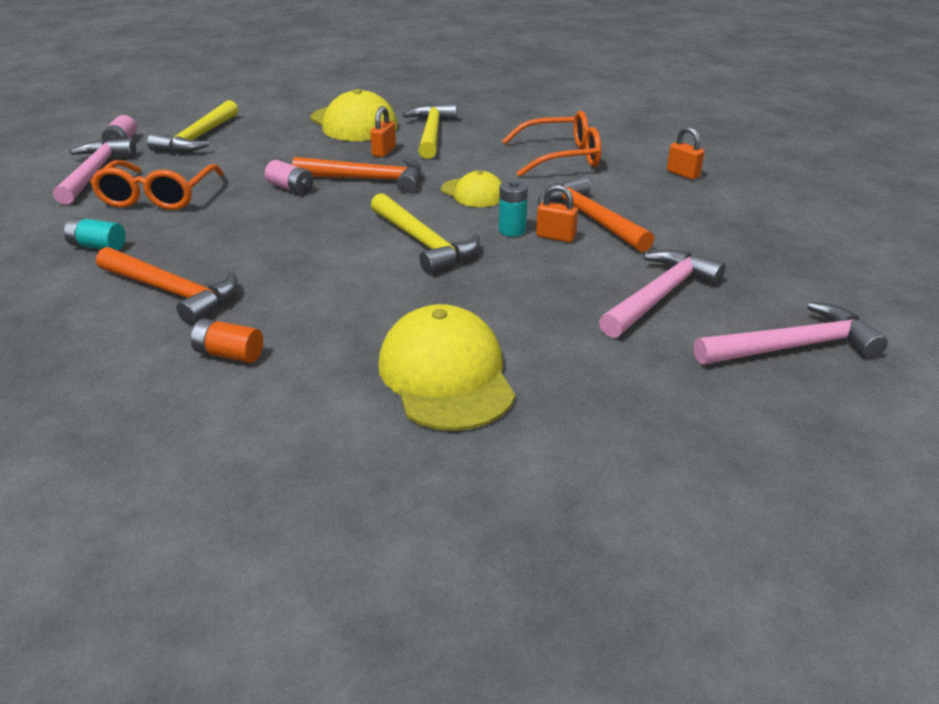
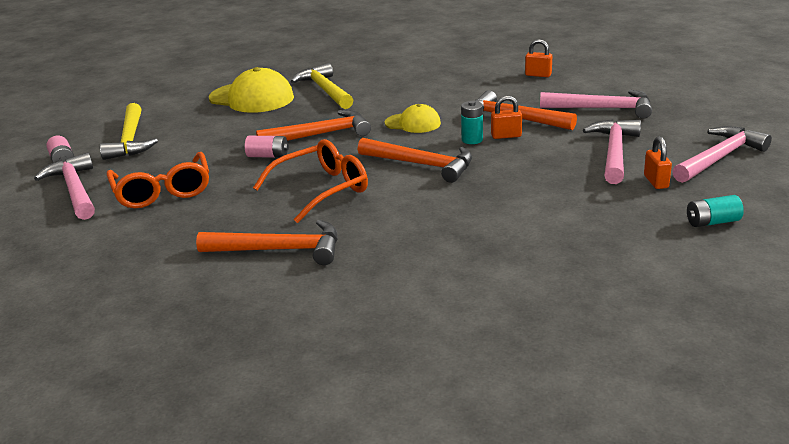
camera: 25 degrees left, 5 degrees down
(98, 246) = (167, 239): turquoise battery -> turquoise battery (712, 222)
(229, 354) = (383, 273): orange battery -> none
(384, 152) = (306, 112): orange padlock -> orange padlock (656, 182)
(423, 243) = (422, 164): yellow hammer -> orange hammer
(446, 376) = (545, 237): yellow cap -> none
(561, 157) = (443, 84): orange glasses -> orange glasses (321, 190)
(712, 236) = (602, 109): none -> pink hammer

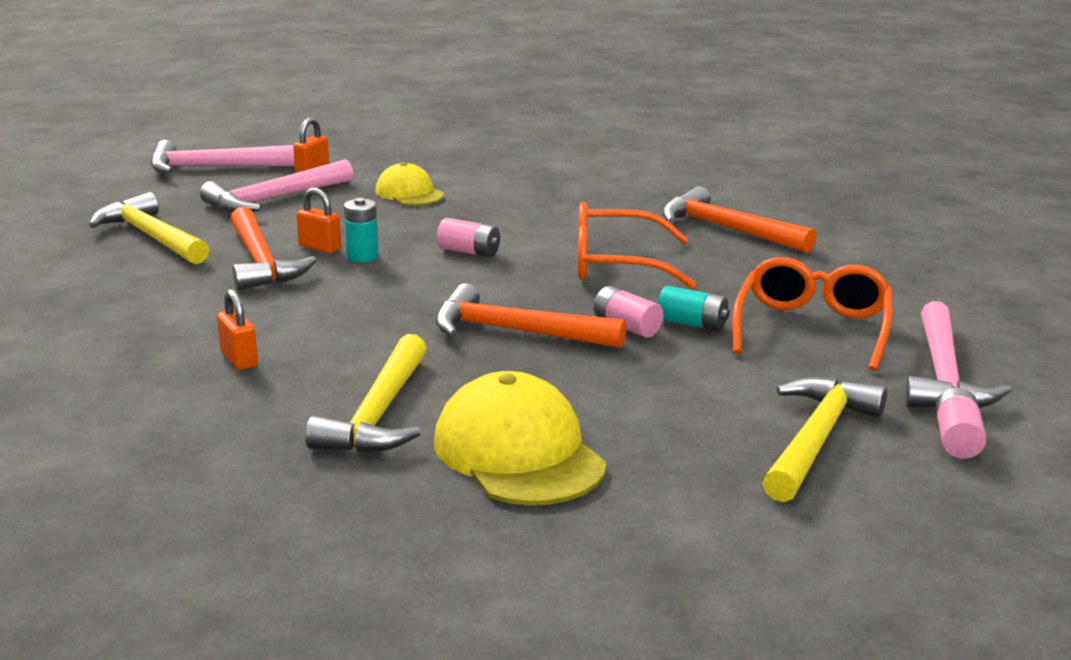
camera: 145 degrees left, 5 degrees down
(413, 123) = (377, 301): yellow cap -> yellow cap (409, 193)
(422, 164) = (469, 252): orange hammer -> pink battery
(538, 75) = (66, 306): orange padlock -> orange padlock (239, 360)
(602, 109) = (151, 237): pink hammer -> yellow hammer
(712, 222) = (353, 142): turquoise battery -> turquoise battery (692, 324)

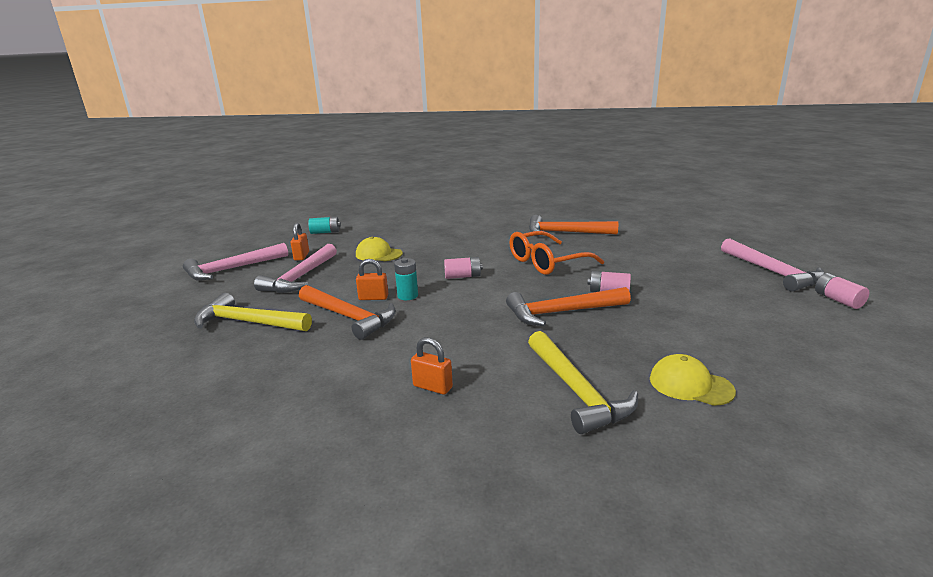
camera: 30 degrees left, 0 degrees up
(518, 453) = (690, 385): yellow cap -> yellow cap, size x0.58
(692, 324) = (634, 281): turquoise battery -> turquoise battery (325, 232)
(812, 329) = (685, 267): orange glasses -> none
(816, 440) = (793, 321): yellow hammer -> none

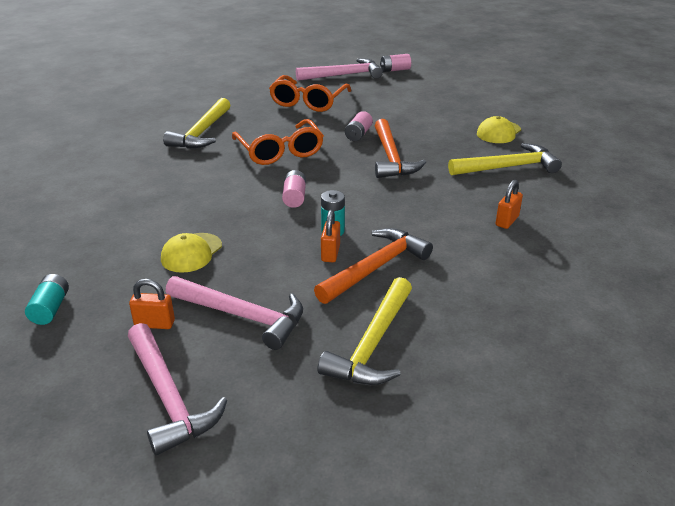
camera: 85 degrees left, 10 degrees up
(565, 233) = (202, 133): orange hammer -> yellow hammer
(672, 262) = (308, 102): none -> orange glasses

